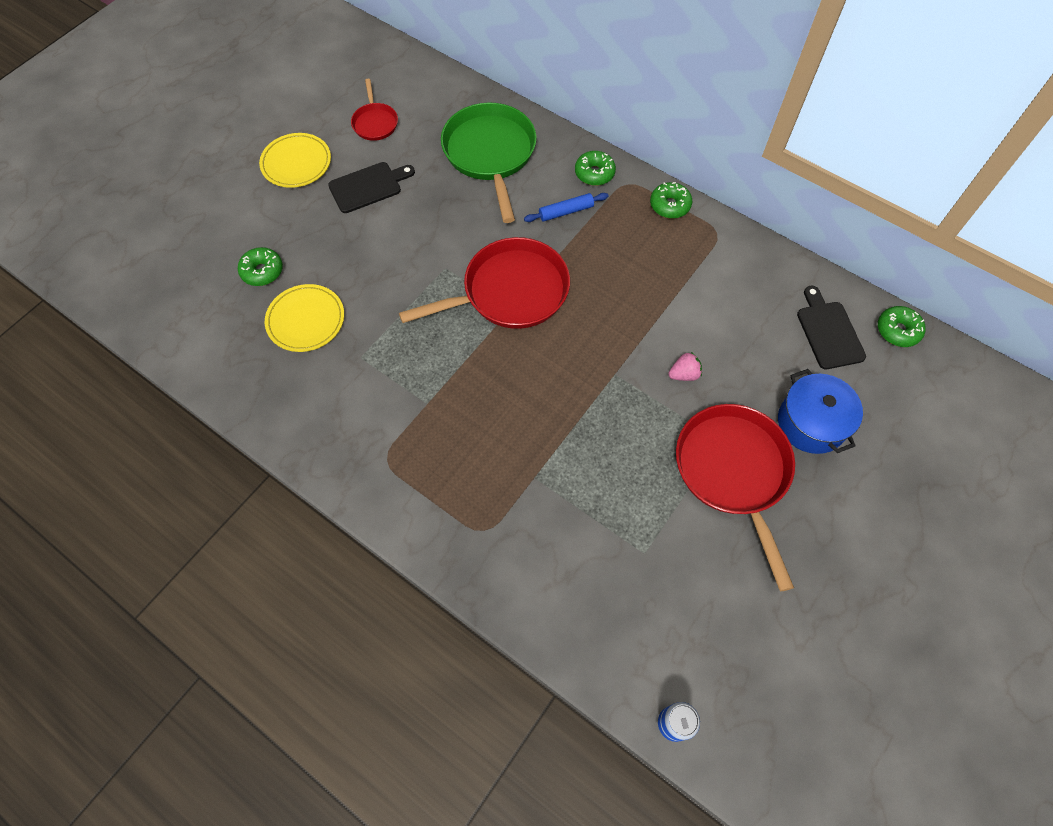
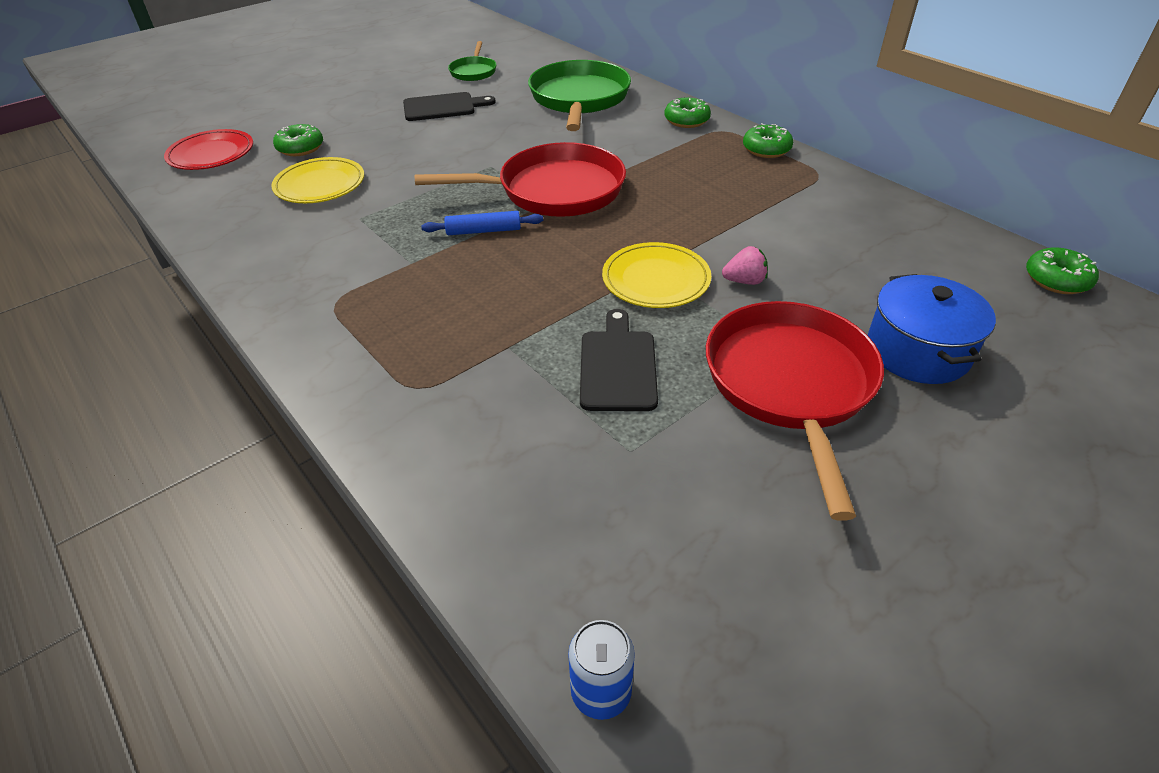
camera: 15 degrees right, 20 degrees down
(182, 294) = (211, 154): none -> red plate
(296, 163) = (382, 87): yellow plate -> yellow plate (656, 280)
(375, 123) = (473, 71): red pan -> green pan
(566, 211) = (644, 142): blue rolling pin -> blue rolling pin (483, 231)
(828, 331) = (954, 269): black cutting board -> black cutting board (618, 366)

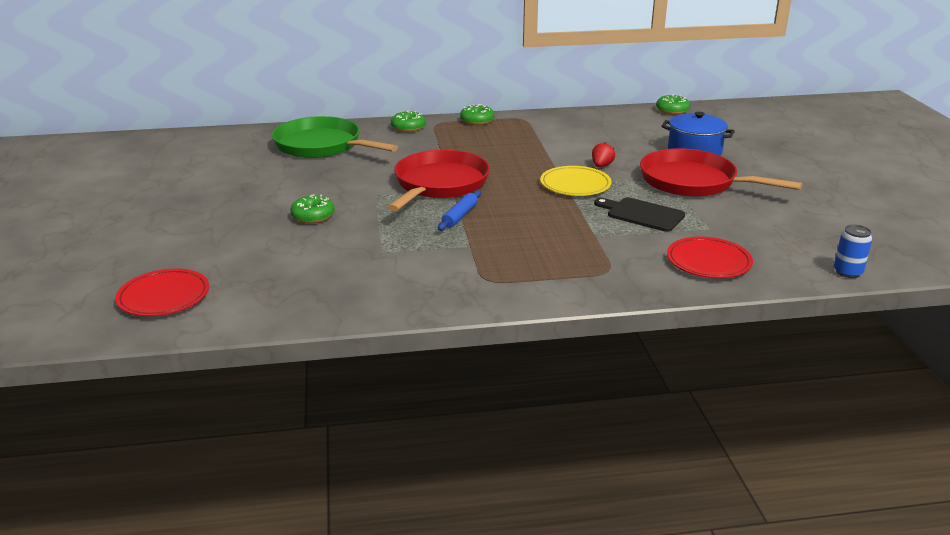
camera: 60 degrees left, 15 degrees down
(300, 148) = (224, 255): green donut -> green donut (313, 216)
(320, 185) = (306, 258): yellow plate -> none
(443, 107) = (249, 189): black cutting board -> none
(473, 71) = (204, 165): green pan -> none
(511, 481) = (708, 262): none -> red plate
(744, 281) = (601, 166): pink strawberry -> red strawberry

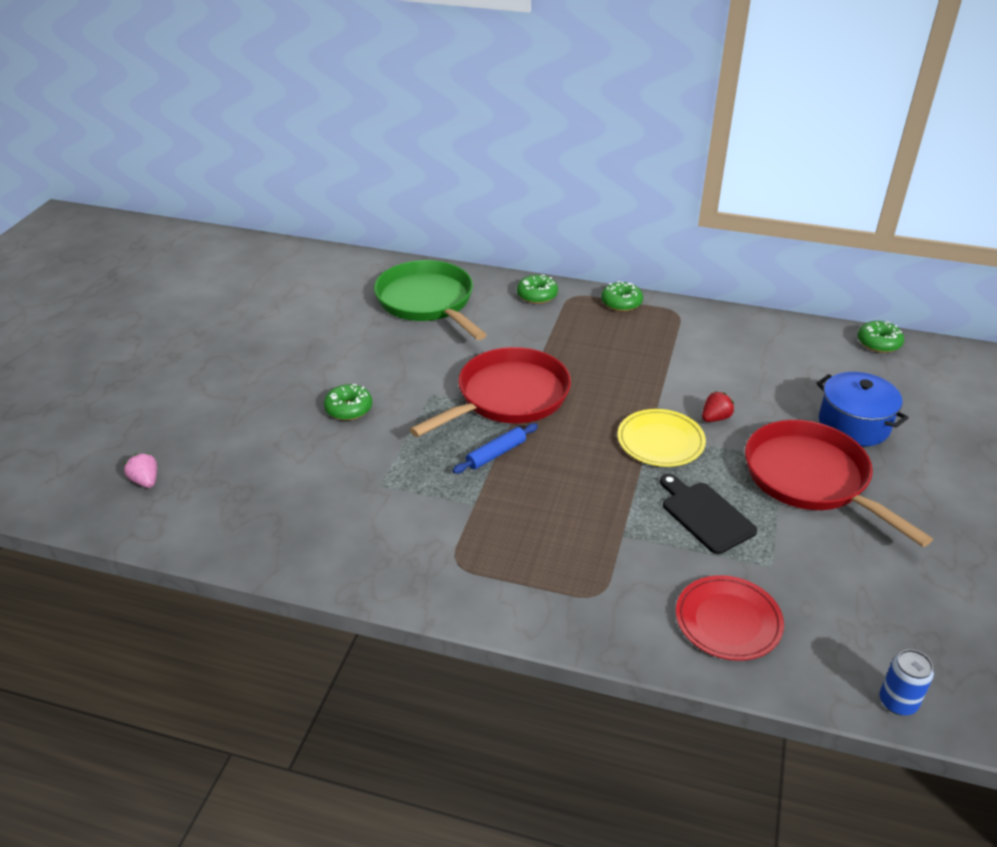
camera: 25 degrees right, 10 degrees up
(164, 297) = (145, 481): red plate -> pink strawberry

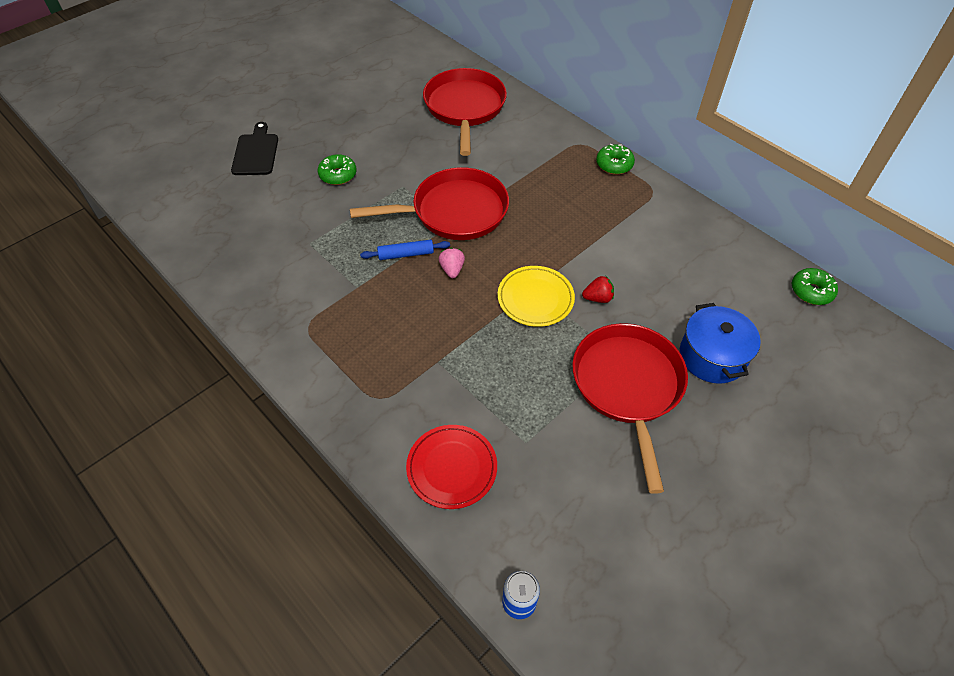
camera: 30 degrees right, 15 degrees up
(145, 481) = (175, 176): pink strawberry -> pink strawberry (452, 269)
(428, 302) = (465, 108): green pan -> red pan
(537, 295) = (552, 133): green donut -> none
(705, 515) = (513, 375): black cutting board -> black cutting board (256, 152)

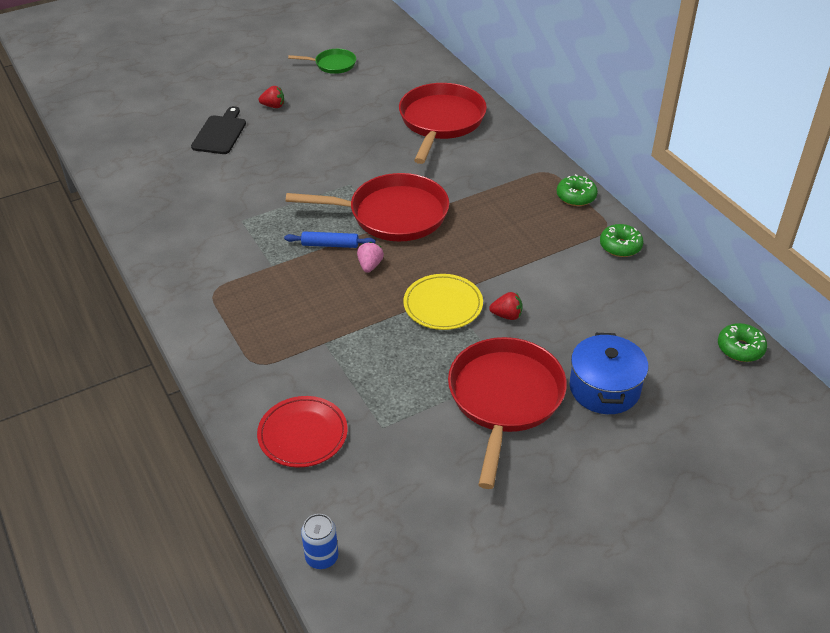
camera: 15 degrees right, 10 degrees down
(299, 115) = (273, 106): none -> red strawberry
(338, 175) = (291, 164): green donut -> green donut (620, 246)
(342, 64) = (333, 64): none -> green pan

